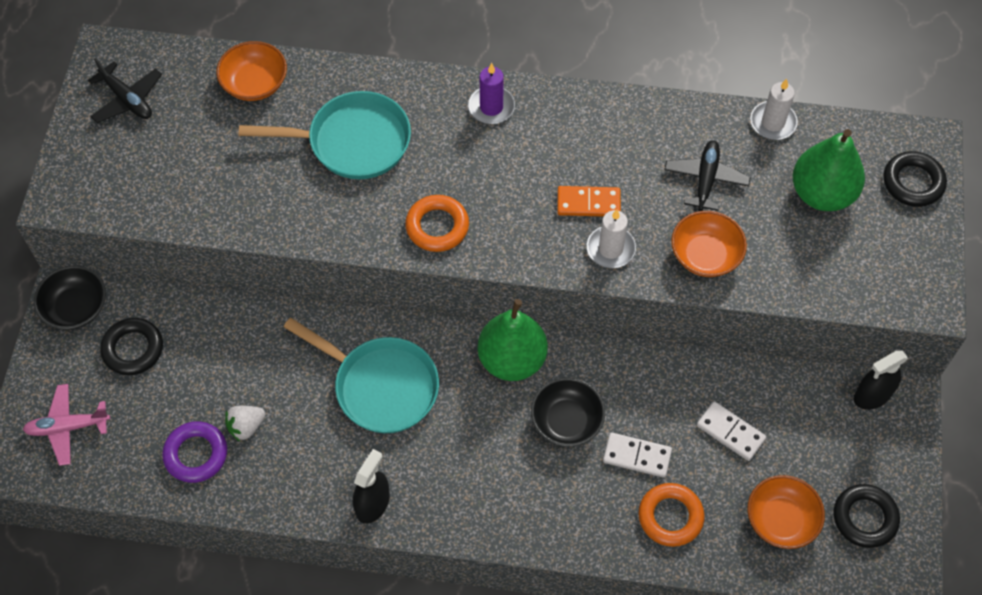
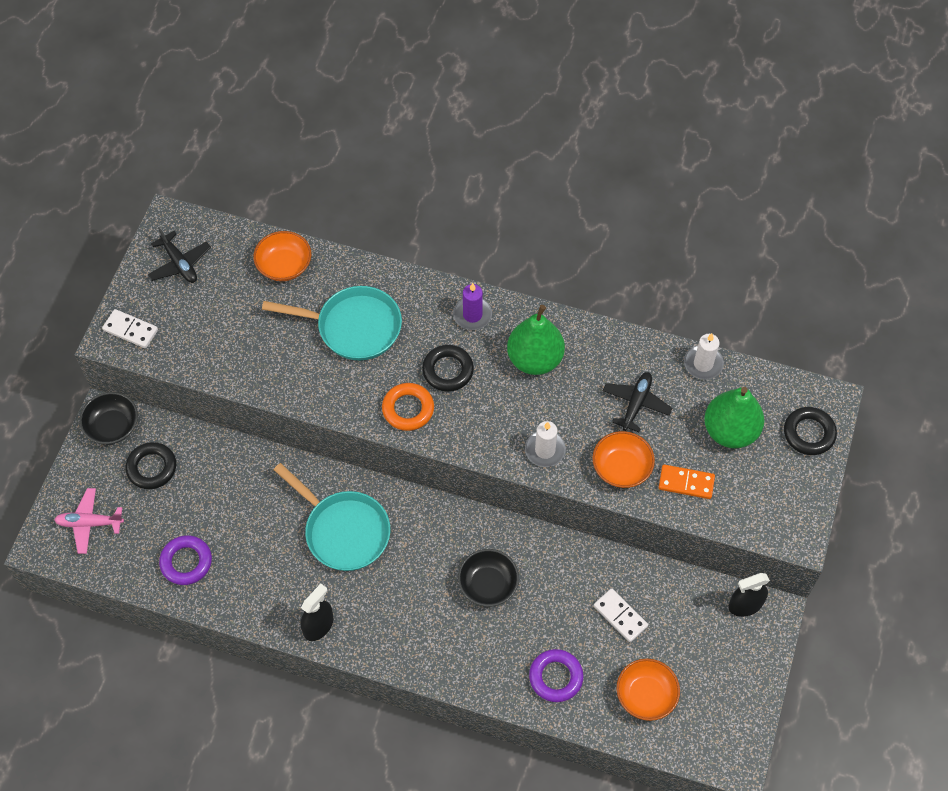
camera: 10 degrees right, 0 degrees up
(246, 426) = (230, 546): white strawberry -> none
(512, 360) = (454, 526): green pear -> green pear (535, 359)
(588, 203) = (535, 409): orange domino -> orange domino (686, 483)
(637, 456) = (539, 623): white domino -> white domino (130, 330)
(670, 517) = (556, 677): orange ring -> purple ring
(864, 518) = (715, 705): black ring -> black ring (448, 370)

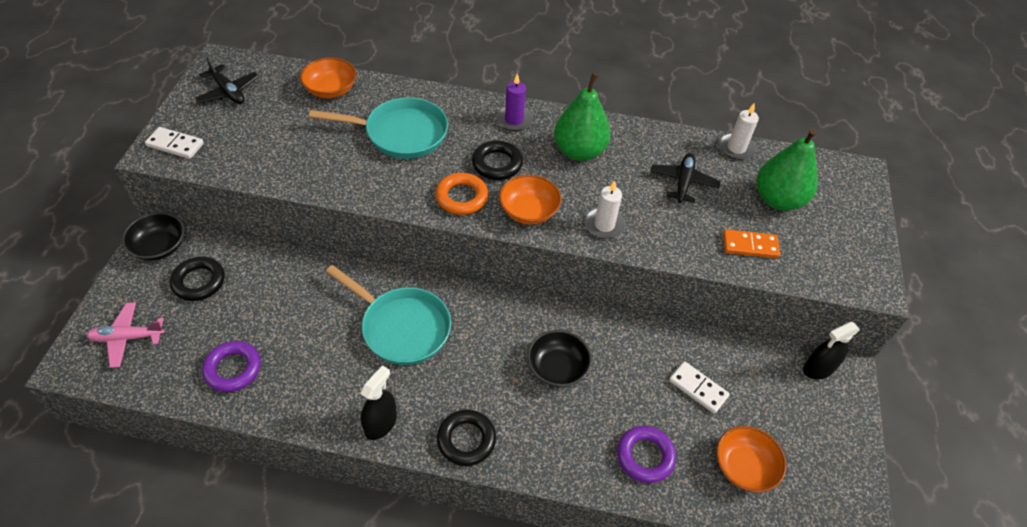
camera: 10 degrees left, 10 degrees down
(621, 468) = (683, 236): orange bowl -> orange bowl (528, 211)
(809, 433) = (851, 198): black ring -> black ring (466, 440)

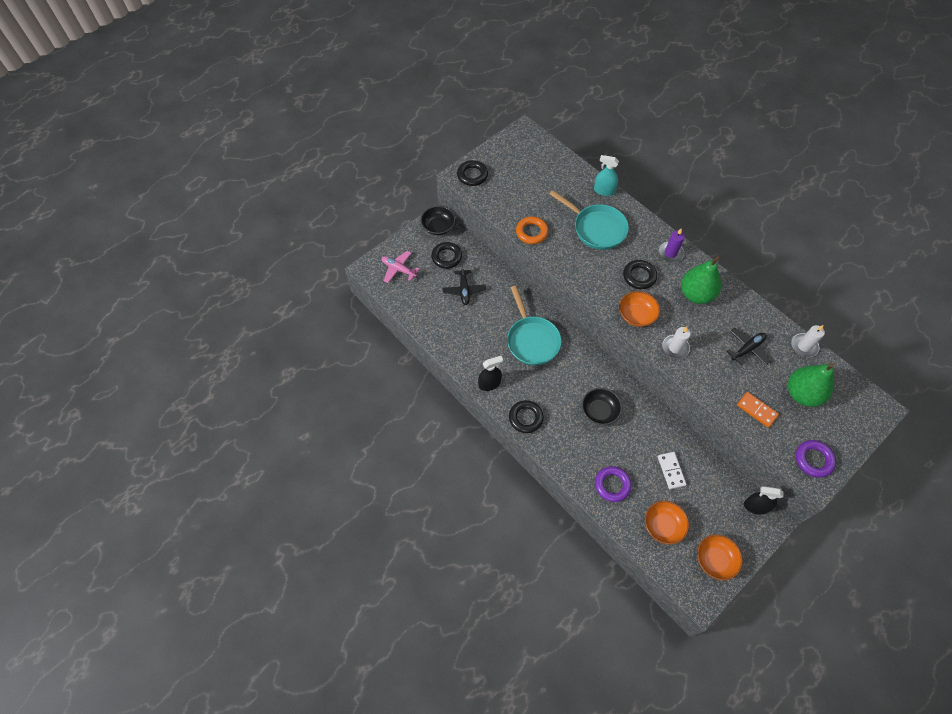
camera: 40 degrees right, 10 degrees up
(175, 145) = (472, 175): white domino -> black ring
(228, 91) = (517, 154): black plane -> black plane (464, 290)
(233, 369) = (437, 314): purple ring -> purple ring (813, 460)
(330, 90) = (575, 179): orange bowl -> orange bowl (715, 560)
(379, 87) = (604, 191): none -> turquoise spray bottle
(461, 197) = (604, 286): orange ring -> orange ring (531, 232)

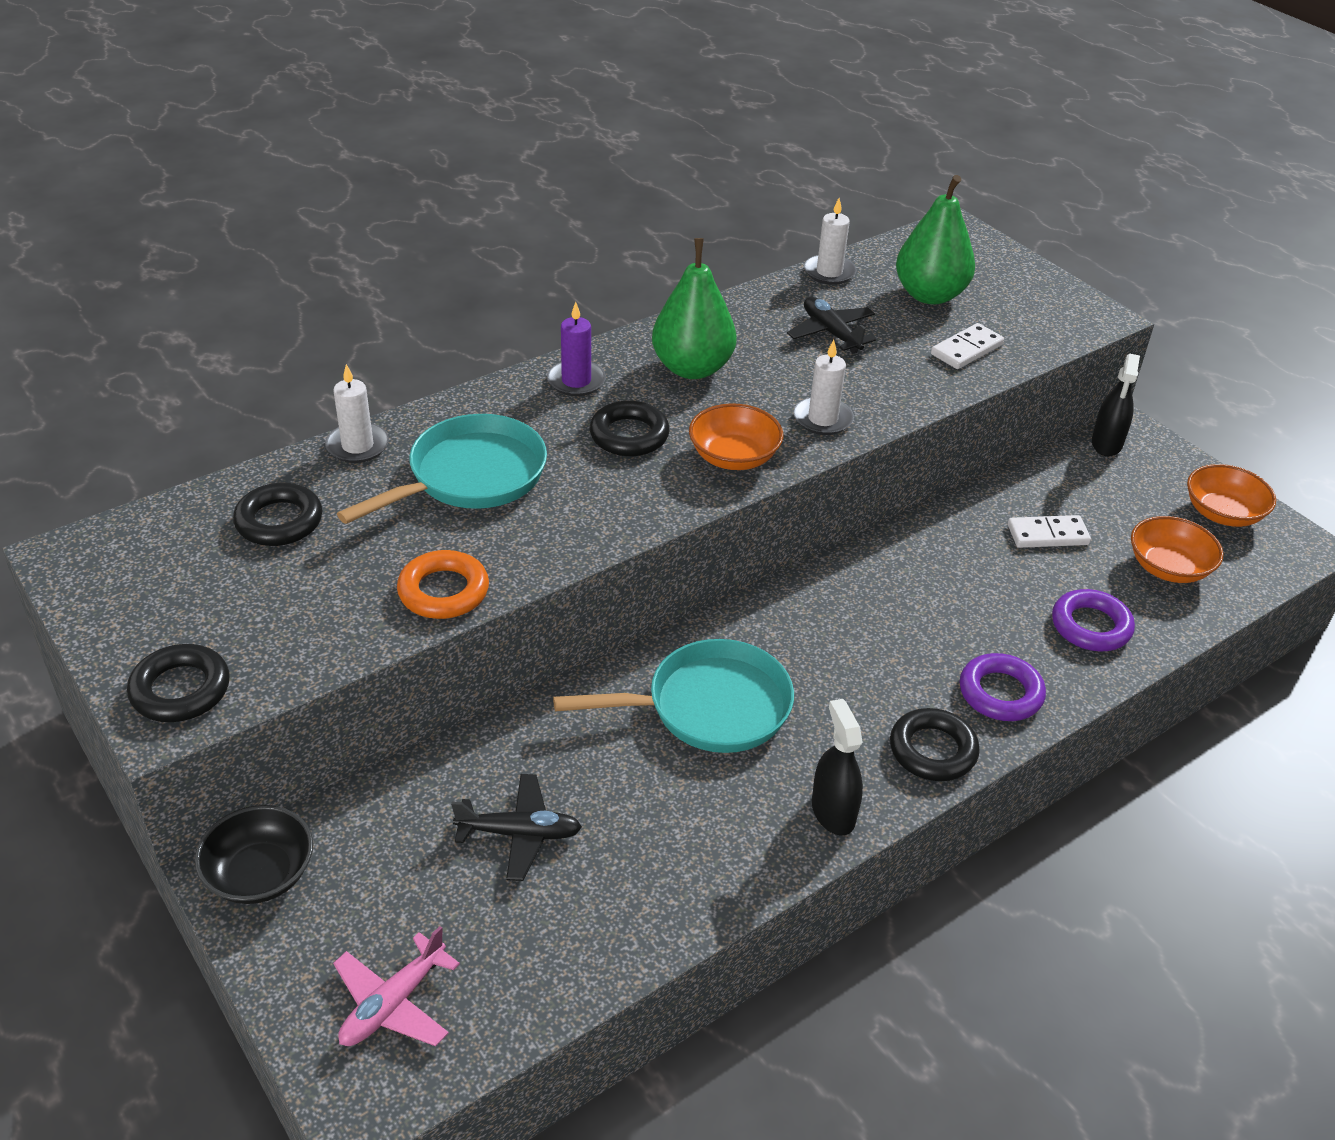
camera: 85 degrees left, 20 degrees down
(446, 257) = (386, 864): black ring -> black ring (279, 521)
(599, 411) = (913, 616): black bowl -> none
(604, 191) = (357, 446): turquoise spray bottle -> white candle
(756, 410) = (967, 349): orange domino -> white domino
(813, 460) = (1061, 311): purple ring -> purple ring (1000, 693)

